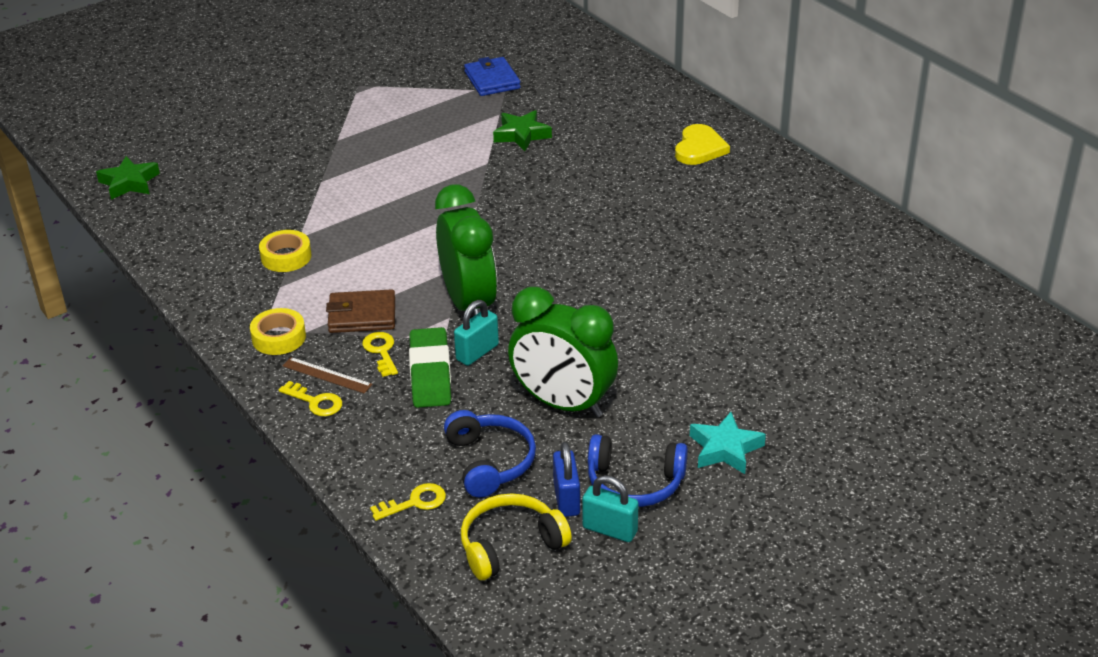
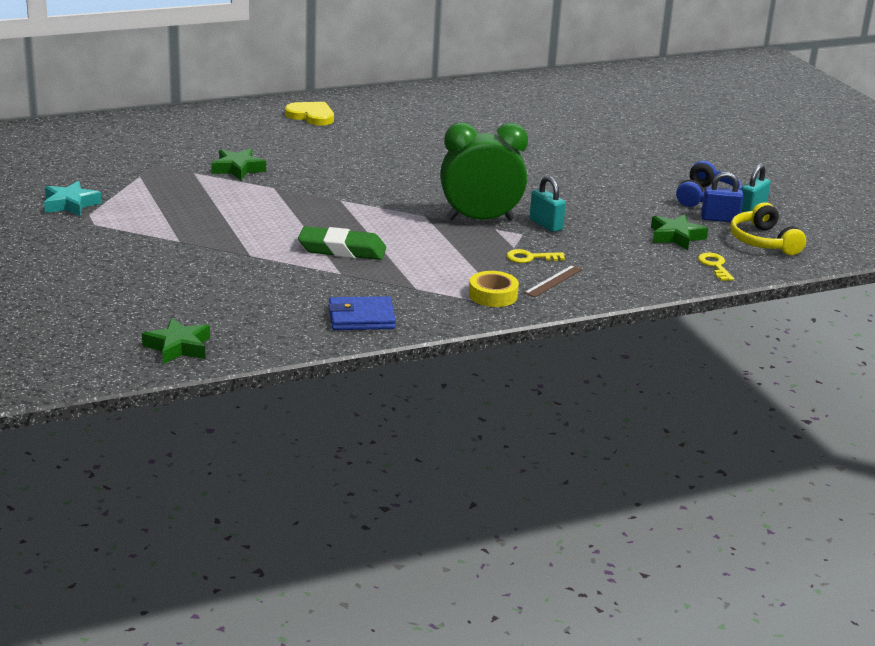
camera: 80 degrees left, 10 degrees down
(286, 257) = (370, 281): yellow tape -> none
(315, 402) = (587, 288): yellow key -> none
(362, 315) = (477, 260): brown wallet -> none
(430, 373) = (566, 243): green eraser -> green eraser (342, 249)
(490, 462) = (676, 237): blue headphones -> green star
(492, 80) = (129, 167): blue wallet -> blue wallet (361, 318)
(563, 404) = (618, 206): green clock -> none
(725, 449) = (679, 168): turquoise star -> turquoise star (70, 204)

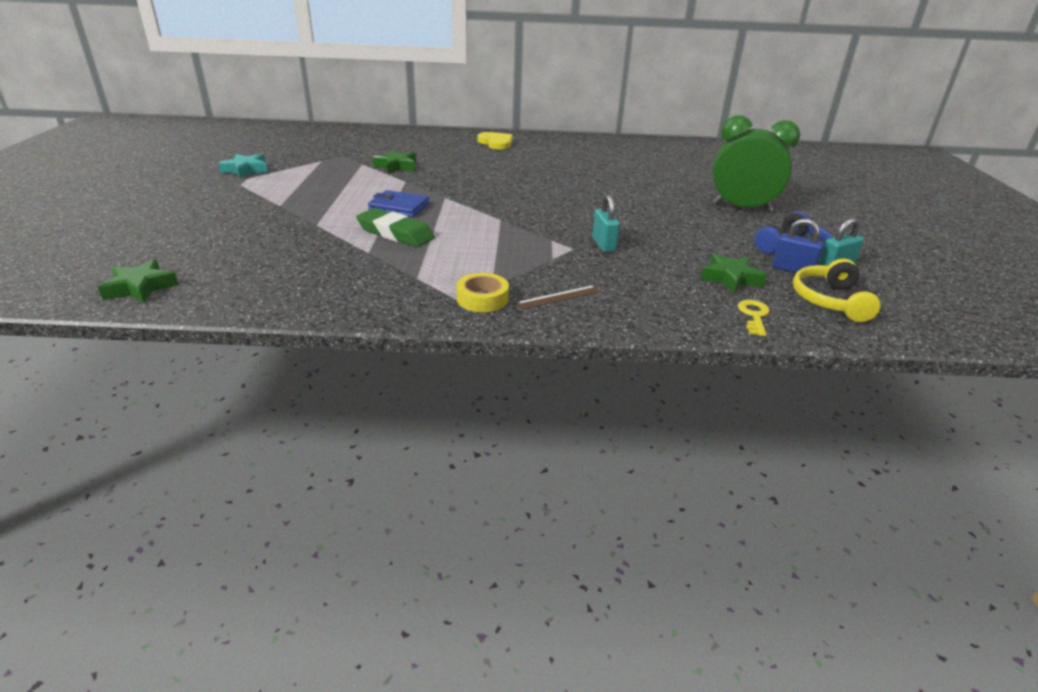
camera: 25 degrees right, 5 degrees up
(361, 318) = (331, 295): blue wallet -> blue wallet (399, 207)
(480, 219) = (546, 230): green clock -> green clock (742, 208)
(530, 258) = (558, 271): yellow key -> none

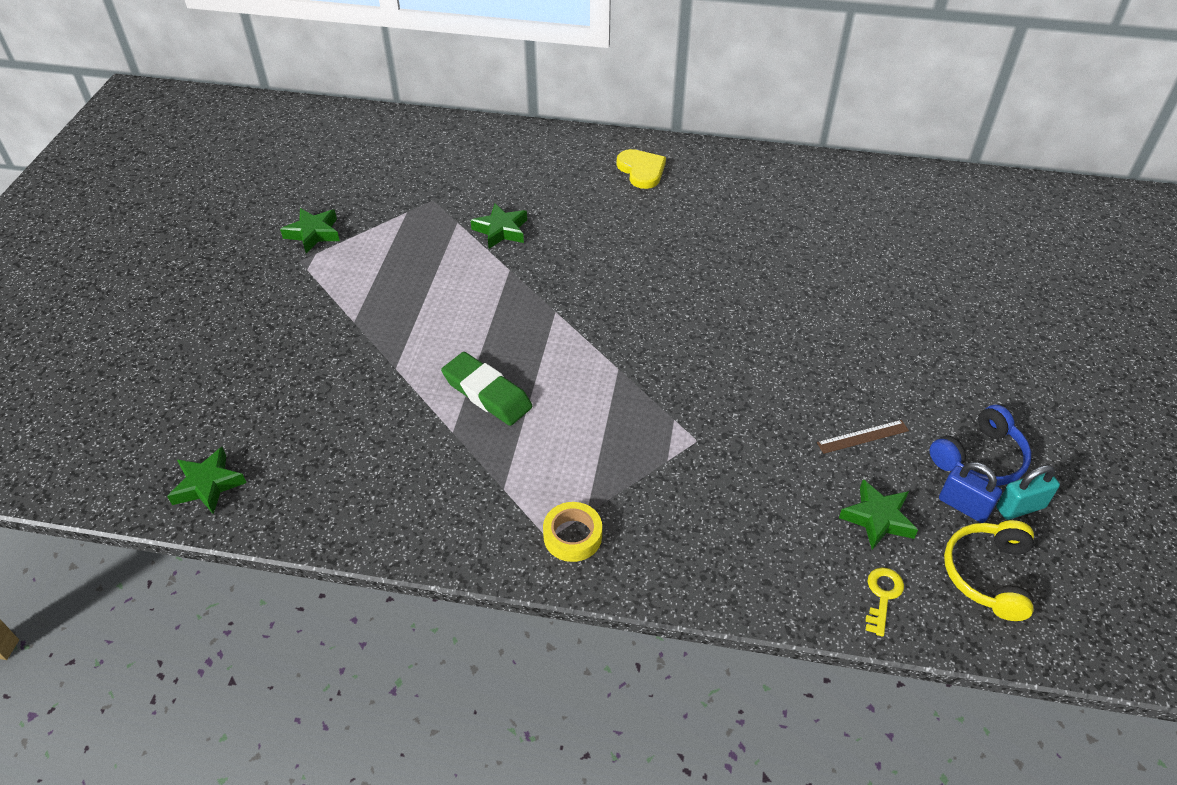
camera: 10 degrees right, 15 degrees up
(246, 170) = (313, 233): turquoise star -> green star
(399, 207) = (496, 334): blue wallet -> none
(559, 297) = (660, 540): brown ruler -> brown ruler (863, 436)
(603, 245) = (737, 434): turquoise padlock -> none
(742, 208) = (944, 358): green clock -> none

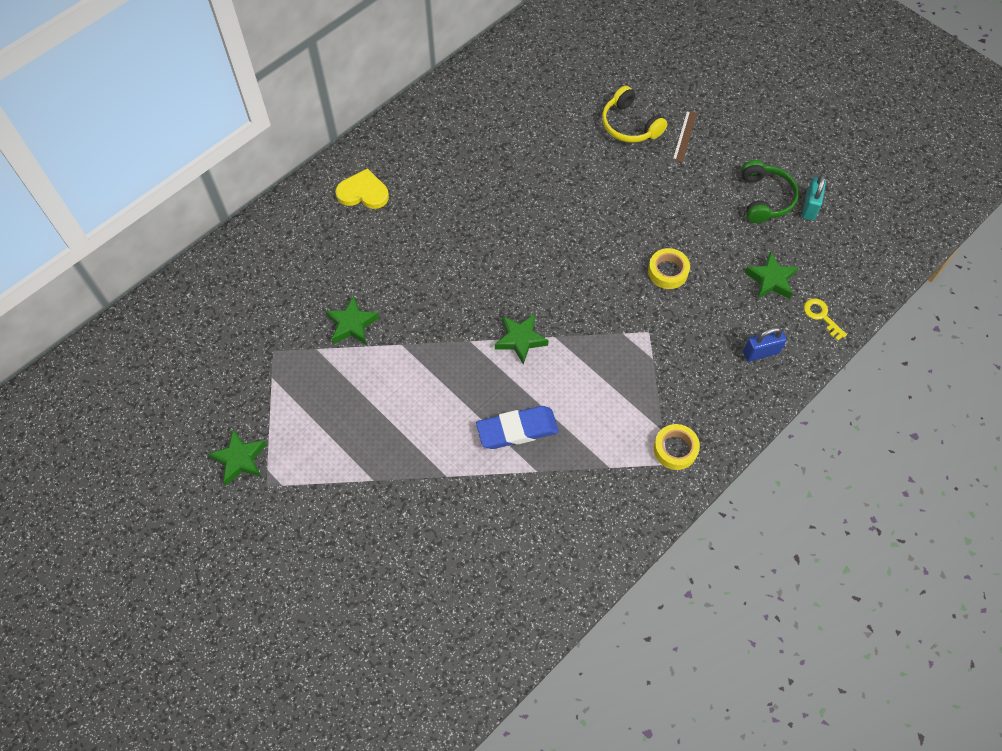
camera: 55 degrees left, 15 degrees up
(208, 484) = (471, 659): green star -> green star (520, 339)
(487, 393) = (517, 430): green eraser -> blue eraser
(787, 419) = (668, 271): none -> yellow tape
(863, 436) = (709, 243): brown ruler -> brown ruler (684, 136)
(963, 506) = (791, 232): blue padlock -> blue padlock (760, 352)
(980, 458) = (765, 198): blue headphones -> green headphones
(988, 574) = (840, 257): yellow headphones -> yellow headphones (629, 125)

